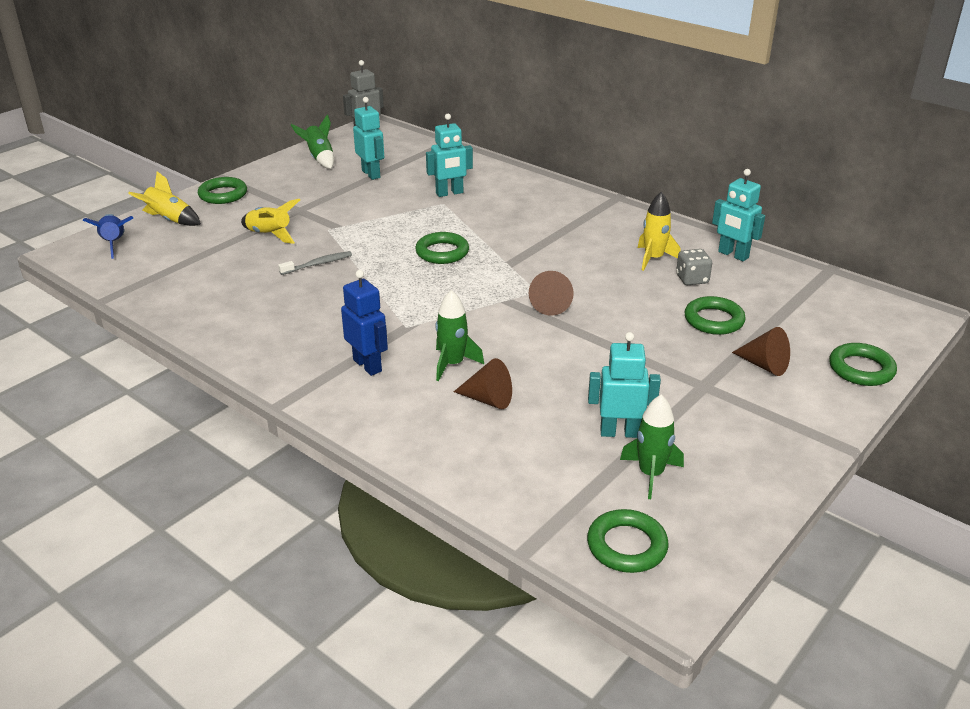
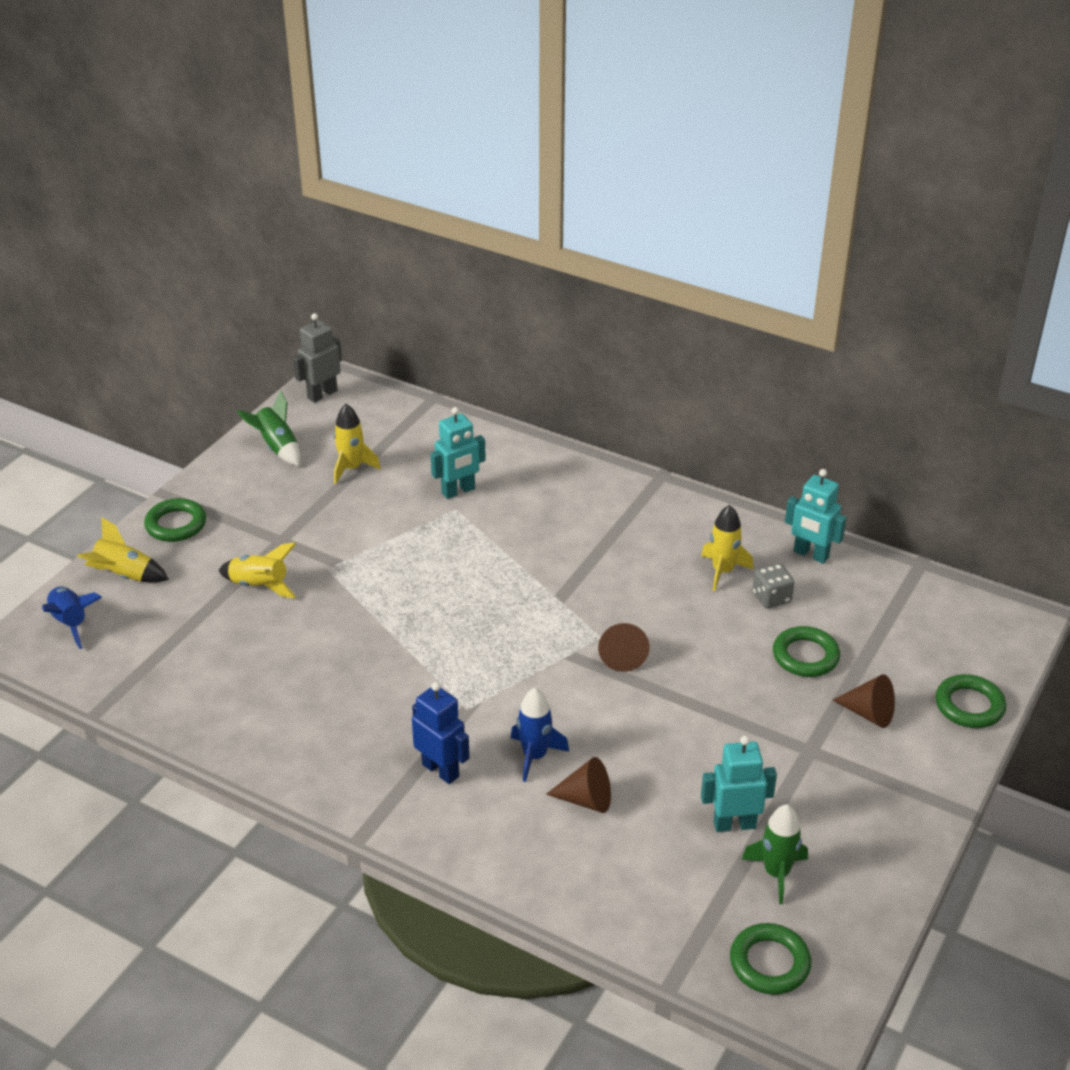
camera: 10 degrees left, 5 degrees up
(318, 264) = (334, 626): grey toothbrush -> none
(371, 174) = (352, 468): turquoise robot -> yellow rocket
(442, 252) = (476, 590): green ring -> none
(452, 364) = (534, 756): green rocket -> blue rocket

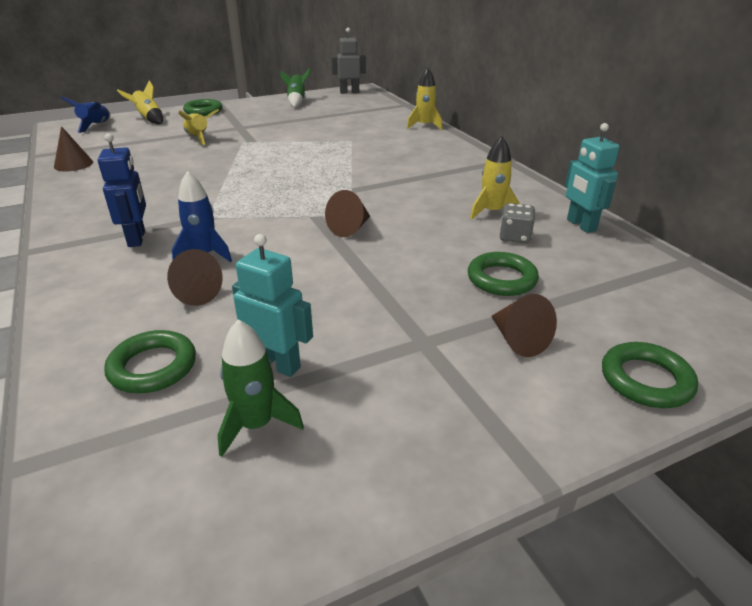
camera: 35 degrees right, 5 degrees down
(177, 705) = (73, 164): none -> brown cone
(352, 468) = (320, 115): yellow rocket -> yellow rocket (424, 126)
(458, 491) = (364, 135): turquoise robot -> none
(769, 963) = (125, 509): green ring -> green ring (153, 367)

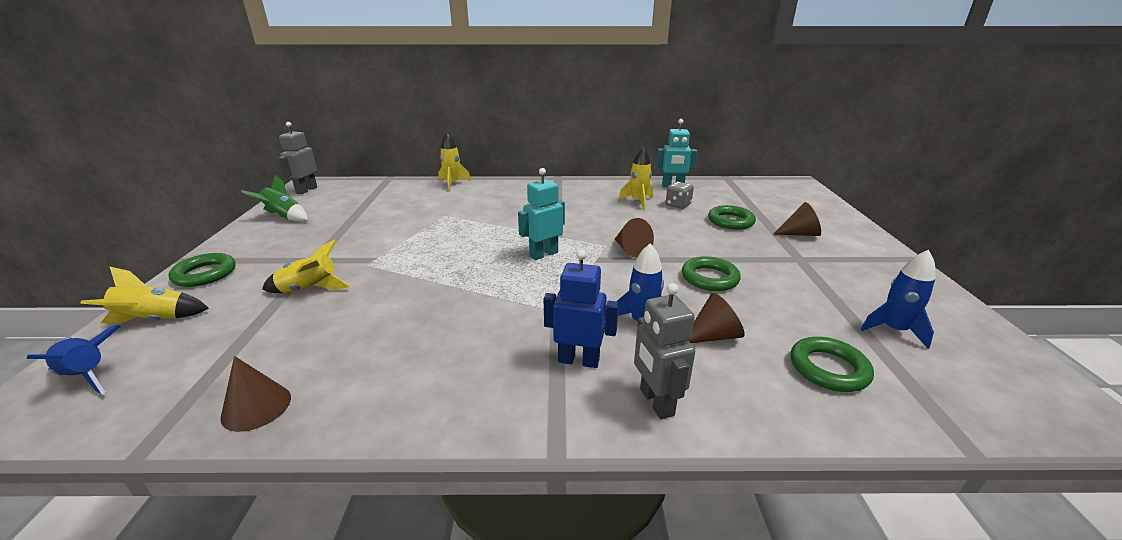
camera: 65 degrees left, 5 degrees down
(87, 277) = (656, 402): none -> grey robot
(256, 425) = (893, 330): green rocket -> blue rocket
(277, 364) = (824, 312): turquoise robot -> turquoise robot (543, 254)
(646, 380) = (836, 217): green ring -> green ring (709, 278)

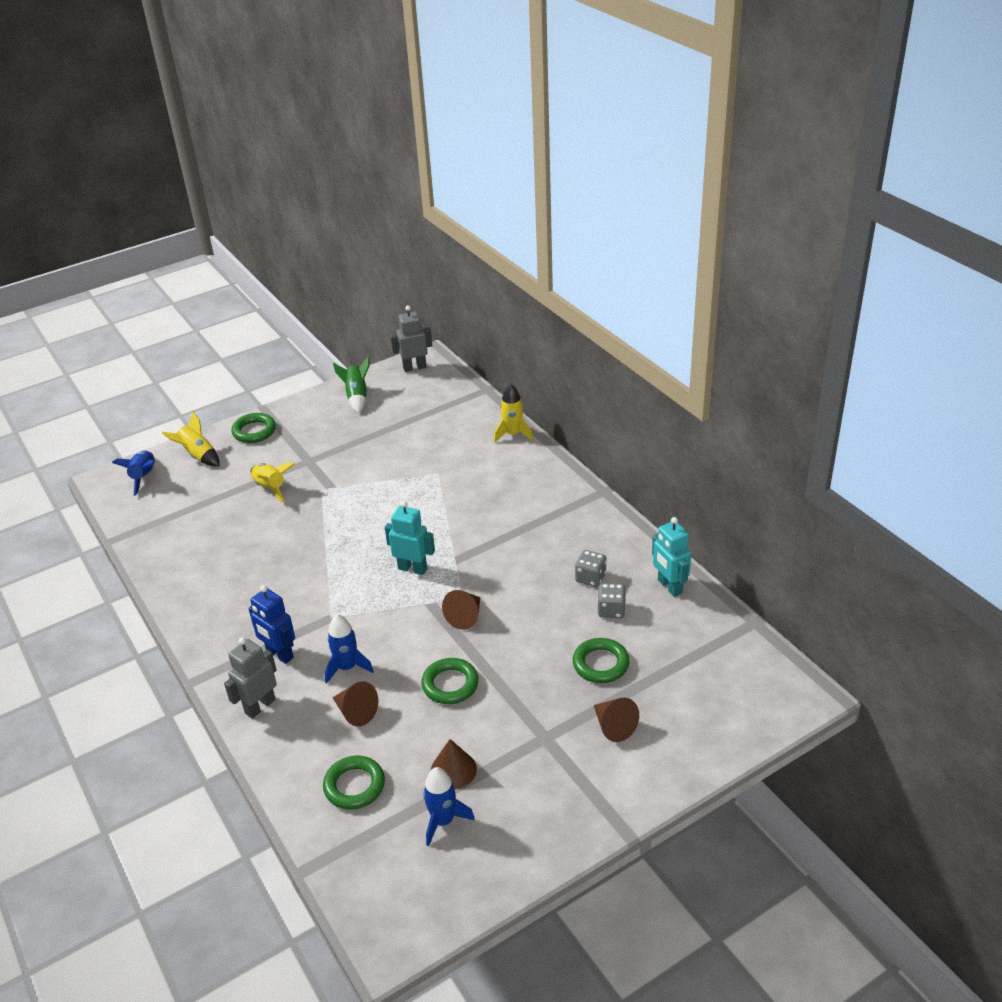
camera: 60 degrees right, 10 degrees up
(256, 407) = (159, 552): brown cone -> brown cone (453, 770)
(578, 360) = (279, 654): blue robot -> blue robot turned 150 degrees clockwise
(638, 202) = (590, 578): yellow rocket -> grey dice

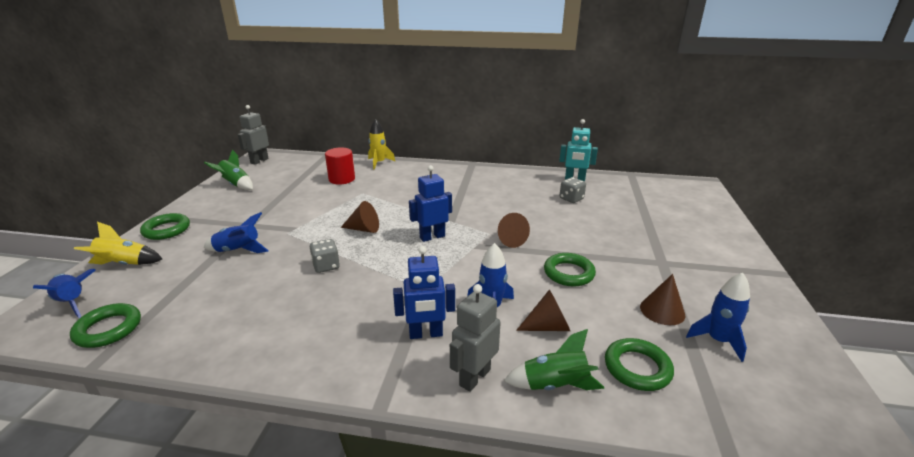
camera: 50 degrees left, 10 degrees down
(260, 706) = (474, 377): grey robot -> grey robot turned 45 degrees clockwise
(270, 488) = (238, 250): yellow rocket -> blue rocket
(291, 750) = (554, 385): none -> green rocket
(412, 568) = (432, 237): turquoise robot -> blue robot
(446, 441) = (342, 179): none -> red cylinder
(590, 578) = (535, 193): grey dice -> grey dice (326, 266)
(600, 664) = (613, 219): green ring -> green ring (108, 329)
(614, 726) = (674, 237): brown cone -> brown cone (364, 229)

